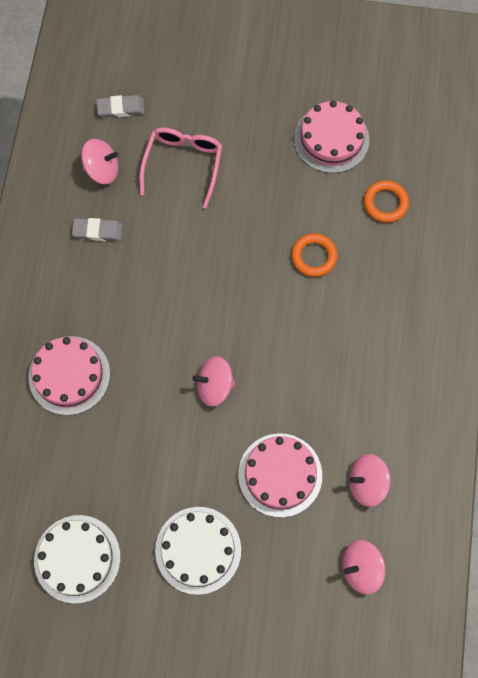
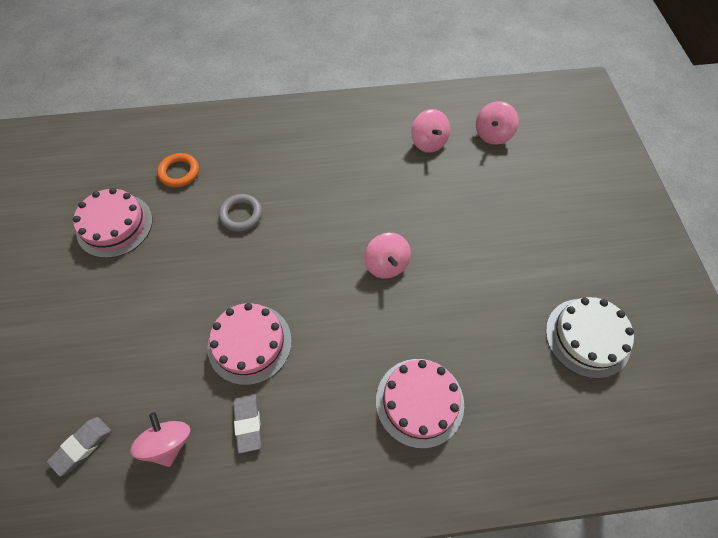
camera: 105 degrees left, 10 degrees down
(121, 108) = (82, 446): grey eraser -> grey eraser turned 60 degrees clockwise
(183, 164) = (153, 354): pink glasses -> none
(198, 550) = (532, 242): white cake -> none
(280, 475) = (445, 198): pink cake -> pink cake (249, 343)
(314, 256) = (241, 215): orange ring -> grey ring
(361, 568) = (493, 134): pink spinning top -> pink spinning top turned 60 degrees clockwise

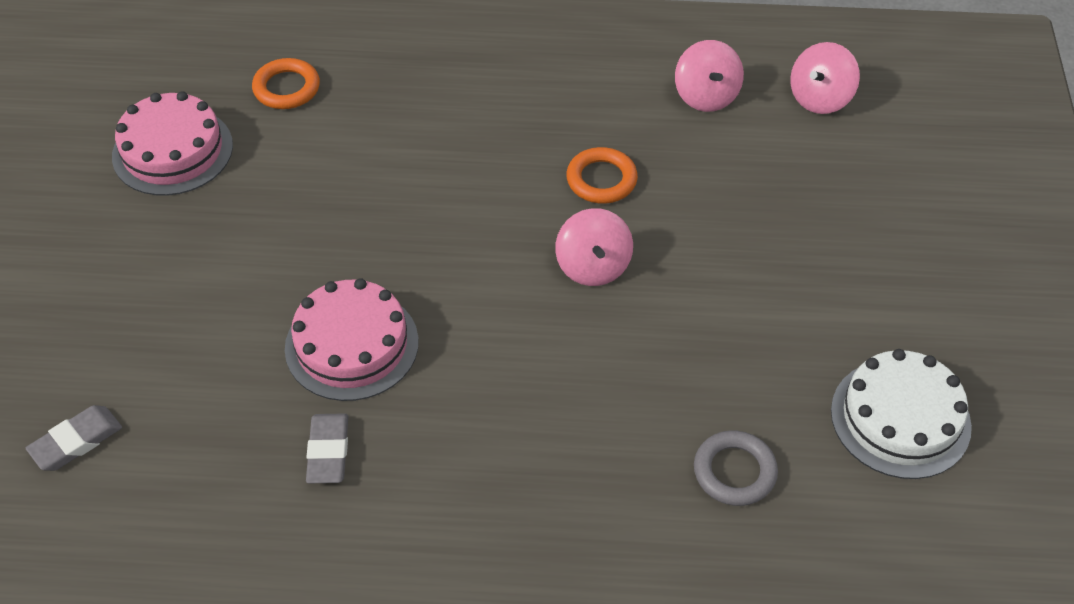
camera: 10 degrees right, 10 degrees down
(168, 443) = (204, 458): pink spinning top -> none
(241, 215) = (373, 162): grey ring -> grey ring (734, 472)
(379, 205) = (601, 180): none -> orange ring
(419, 402) = (601, 465): pink cake -> none

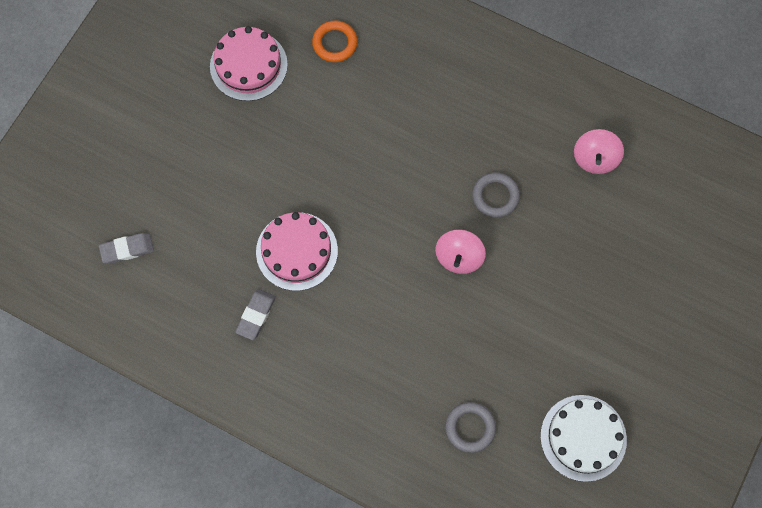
camera: 25 degrees right, 20 degrees up
(601, 180) = (495, 196): orange ring -> grey ring
(820, 98) = (668, 191): pink spinning top -> none

